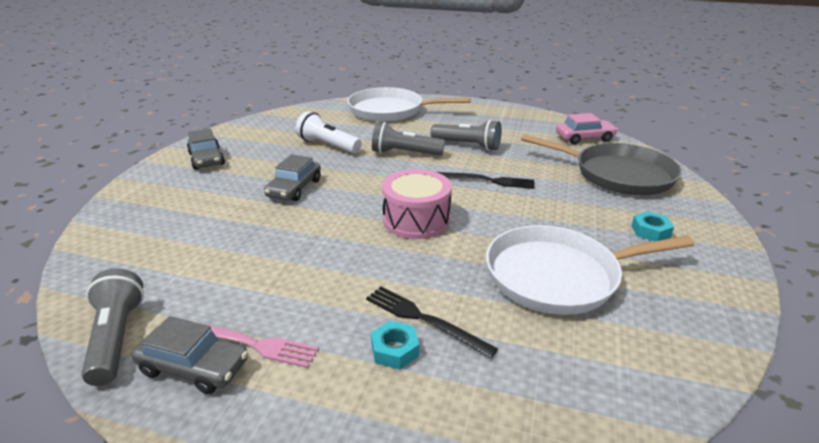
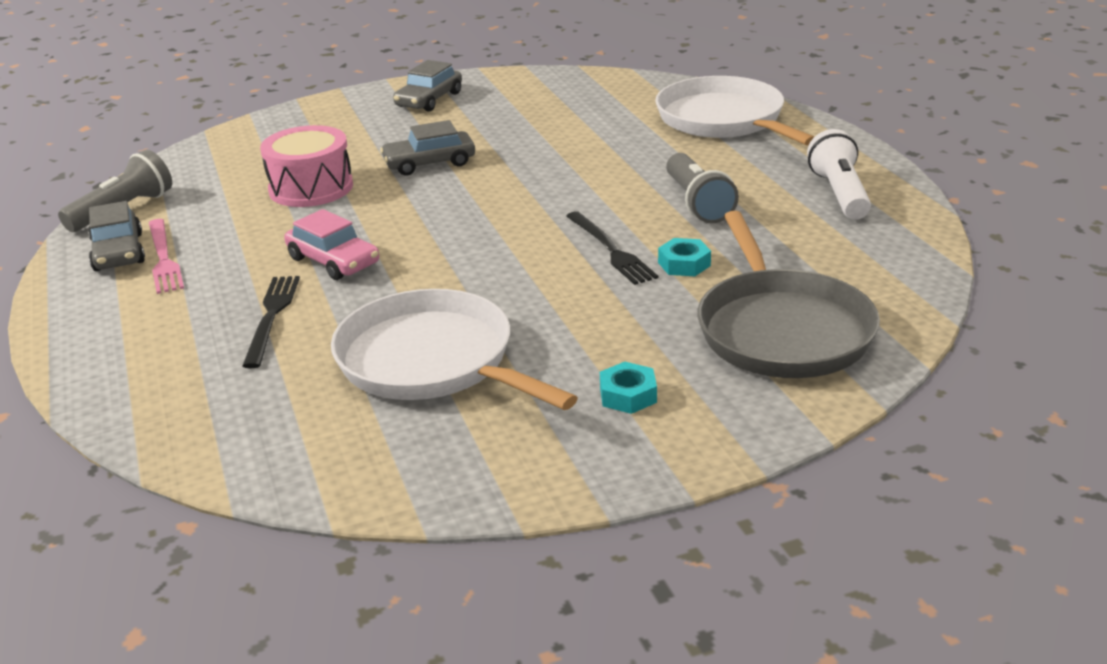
camera: 55 degrees right, 0 degrees up
(328, 145) = (555, 133): white flashlight -> white flashlight (839, 194)
(395, 350) = (214, 320): turquoise nut -> turquoise nut (684, 264)
(404, 153) = (606, 178): grey flashlight -> none
(416, 220) = (450, 246): pink drum -> pink drum (311, 188)
(584, 138) = (882, 270): pink car -> pink car (333, 261)

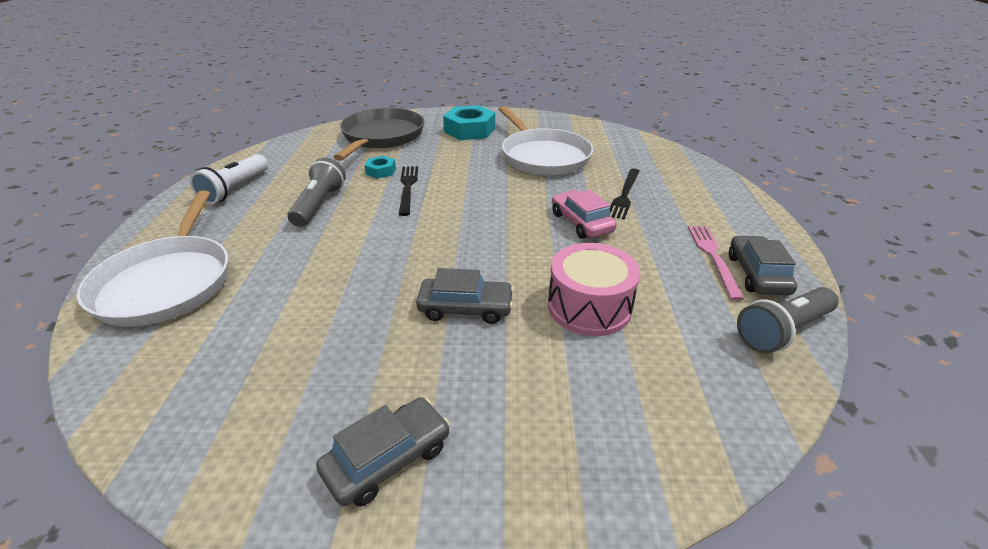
camera: 160 degrees left, 5 degrees up
(628, 395) = (469, 130): turquoise nut -> turquoise nut, size x1.95

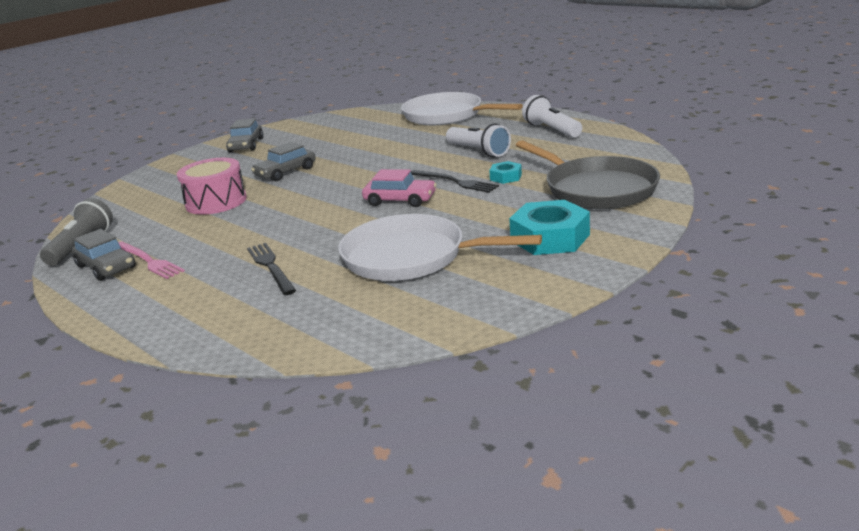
camera: 135 degrees right, 10 degrees down
(319, 205) = (478, 151): grey flashlight -> white flashlight
(581, 222) = (279, 230): pink car -> pink car (400, 200)

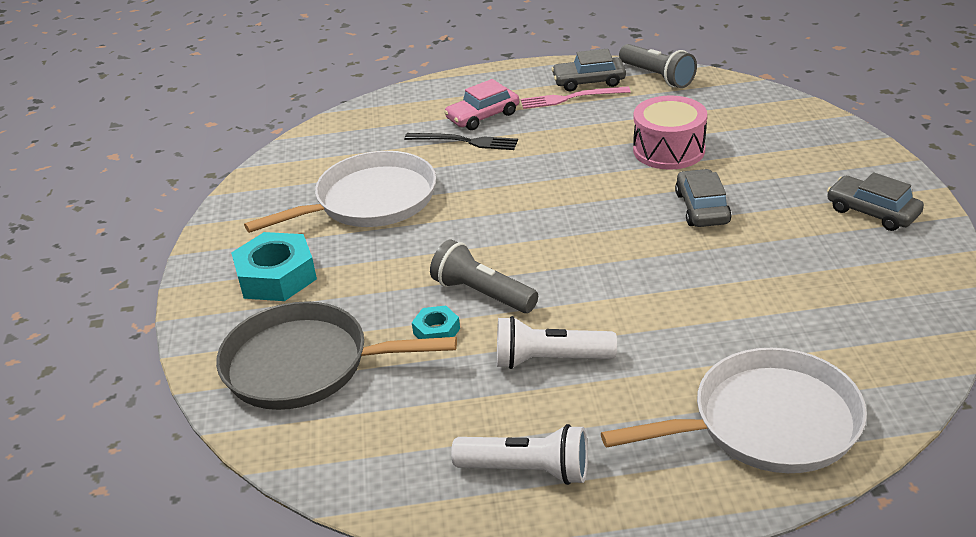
camera: 130 degrees right, 10 degrees up
(400, 200) = (492, 242): pink car -> pink car (482, 116)
(455, 182) = (482, 294): black fork -> grey flashlight

